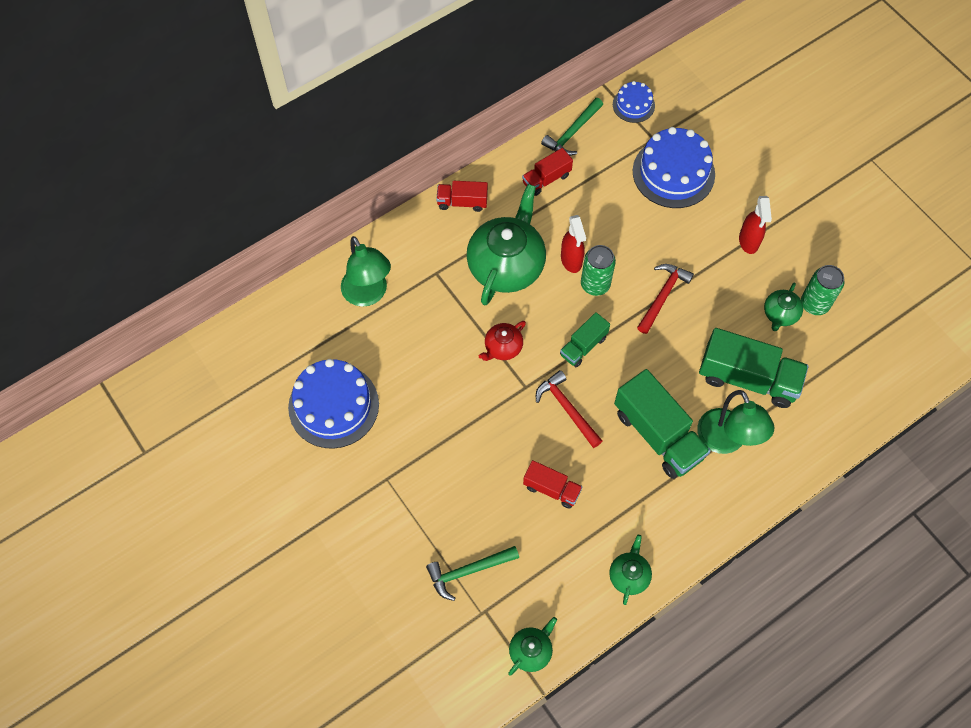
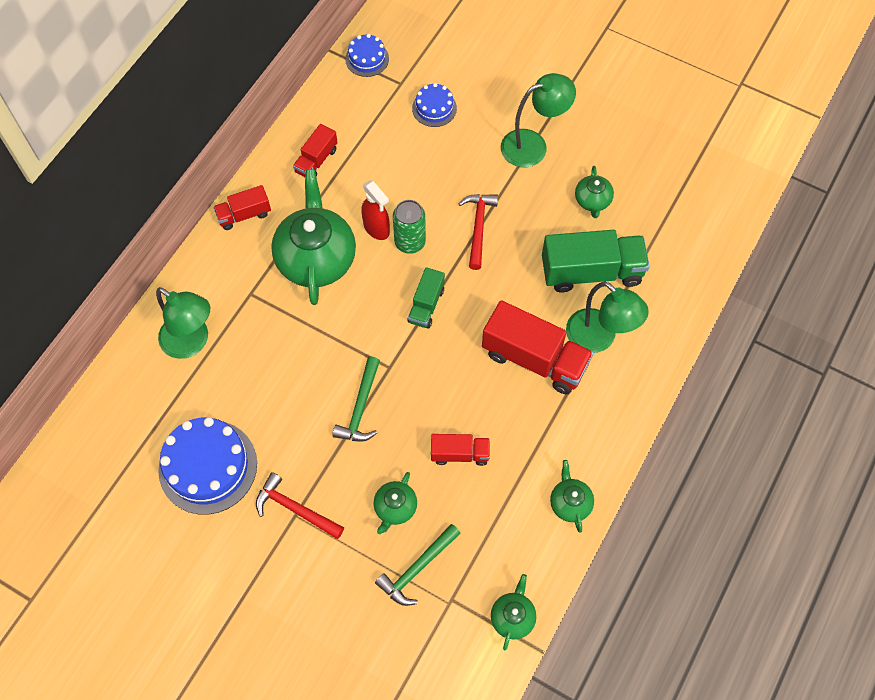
camera: 25 degrees left, 0 degrees up
(473, 510) = (395, 508): none -> green teapot
(502, 347) = (349, 339): red teapot -> none
(567, 408) = (438, 371): red hammer -> red hammer (295, 509)
(572, 133) = (321, 107): green hammer -> green hammer (360, 407)
(658, 434) = (534, 359): green truck -> red truck
(673, 173) = (434, 108): blue cake -> blue cake, size x0.53
(748, 241) = (533, 145): red spray bottle -> green lamp
(814, 304) = (618, 179): green can -> none

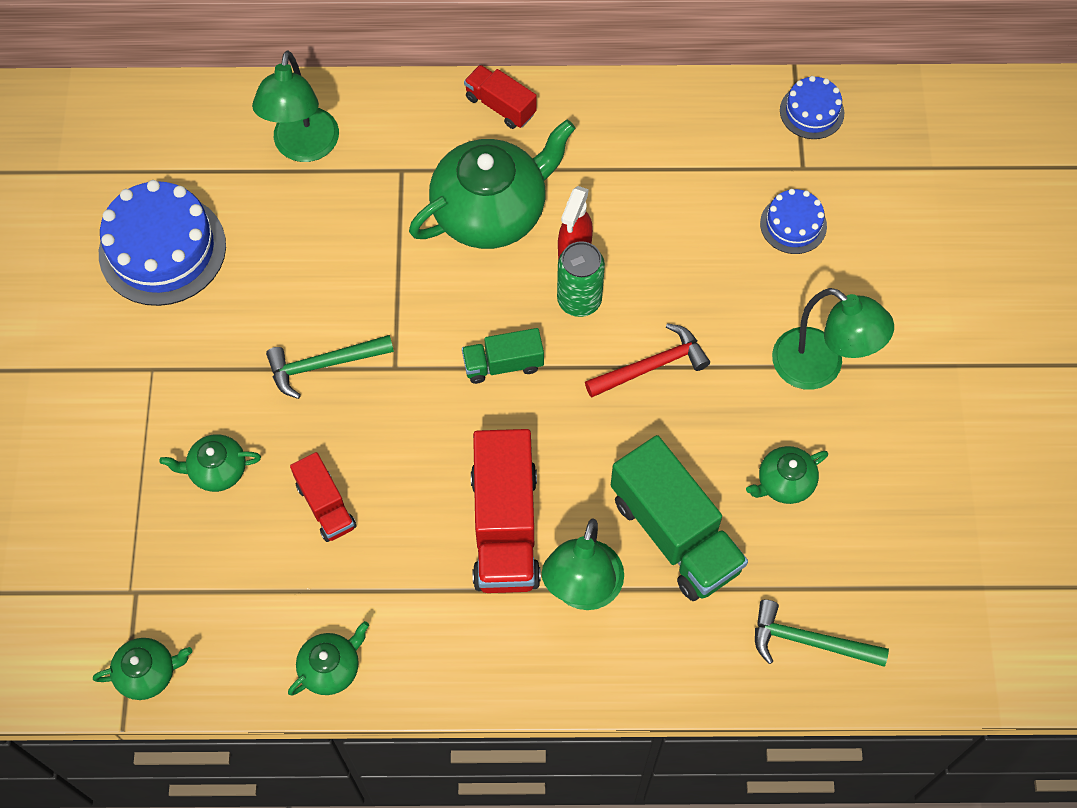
camera: 60 degrees right, 0 degrees up
(295, 509) = (159, 365): red hammer -> none
(316, 160) = (625, 138): red truck -> none
(417, 568) = (154, 534): green hammer -> green hammer (809, 641)

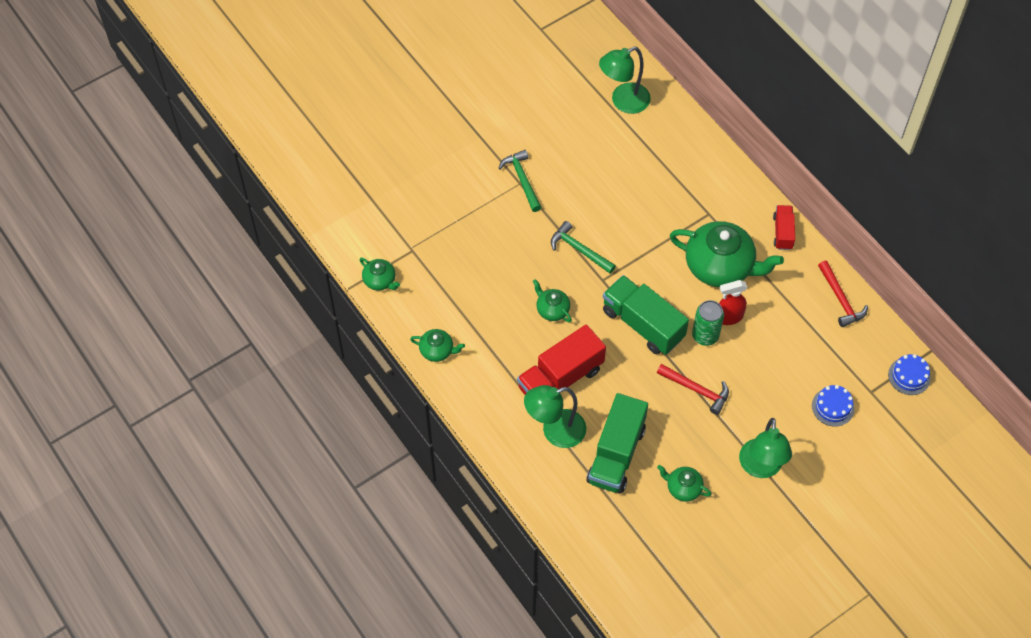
camera: 55 degrees right, 5 degrees down
(162, 249) = (582, 145): blue cake -> none
(217, 470) = (493, 242): green teapot -> green teapot (552, 309)
(304, 148) = (684, 165): green lamp -> green lamp (623, 102)
(326, 506) = (511, 297): red truck -> none
(503, 364) = (643, 324): green truck -> green truck, size x1.84
(648, 109) = (840, 299): none -> red hammer
(809, 641) = (608, 548): green hammer -> green hammer (522, 180)

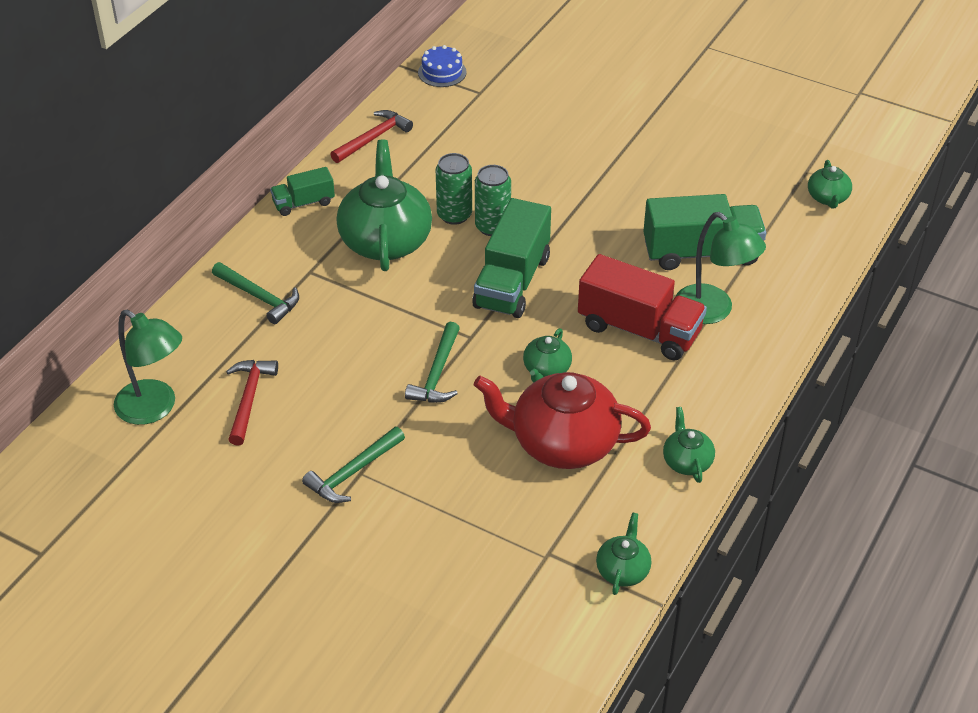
camera: 115 degrees left, 15 degrees down
(487, 292) = (562, 443): none -> red teapot
(683, 488) = (699, 191): green teapot -> green teapot (827, 198)
(696, 179) = (259, 297): none -> green hammer
(696, 390) = (570, 214): red hammer -> red hammer (249, 399)
(728, 317) = (454, 215): red spray bottle -> green can
(760, 468) = (629, 144): green lamp -> none
(782, 232) = (303, 203): red truck -> green truck
(833, 407) = (517, 113): blue cake -> none

